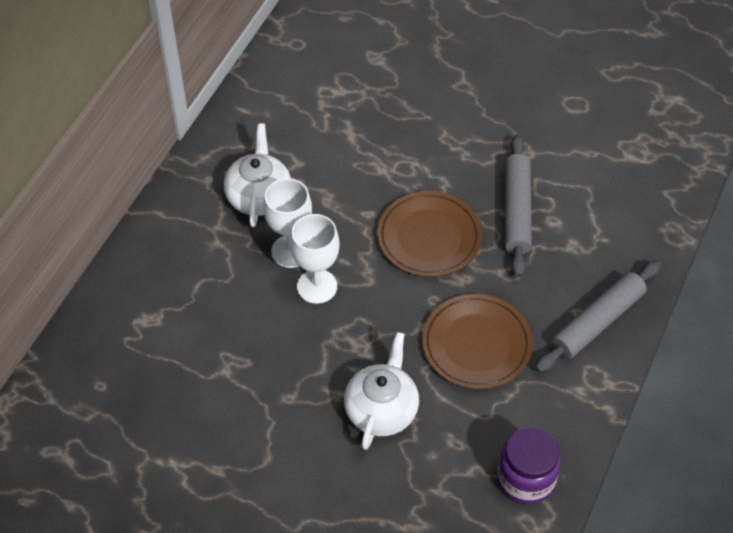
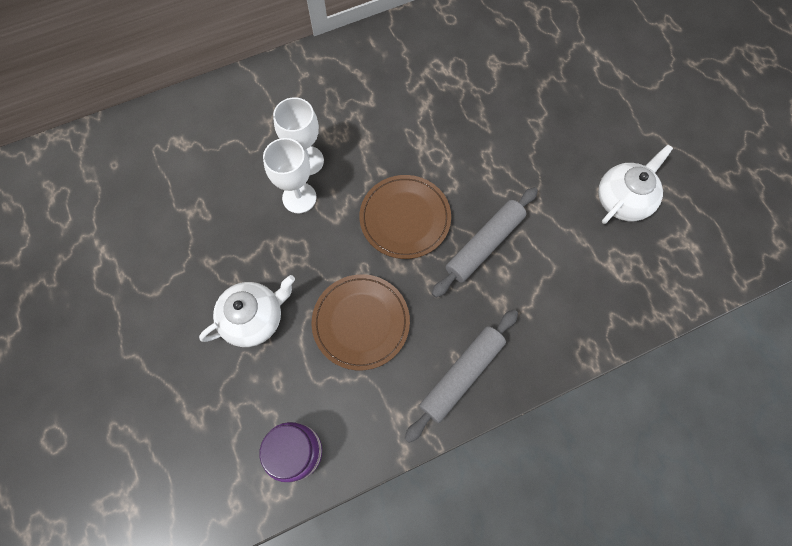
camera: 40 degrees right, 15 degrees up
(259, 196) = (324, 108): white teapot -> white teapot (623, 200)
(597, 322) = (461, 375): grey rolling pin -> grey rolling pin turned 45 degrees counterclockwise

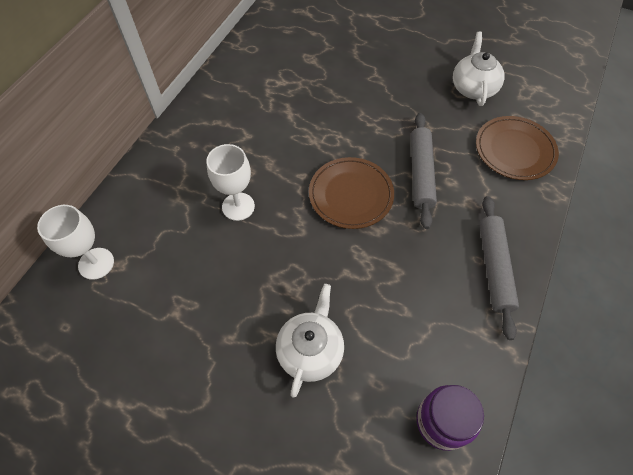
camera: 40 degrees left, 10 degrees down
(299, 198) = (258, 236): white goblet -> white goblet (96, 263)
(361, 322) = (392, 288): brown plate -> brown plate (514, 150)

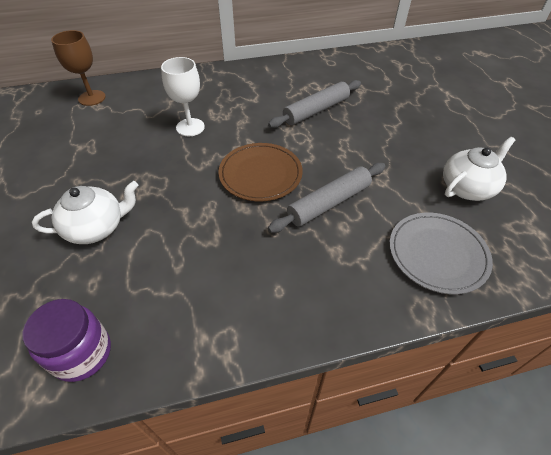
camera: 50 degrees right, 10 degrees down
(96, 263) = (92, 98): white goblet -> brown goblet
(494, 268) = (281, 308): grey rolling pin -> grey rolling pin (316, 110)
(514, 150) = (437, 254): brown plate -> grey plate

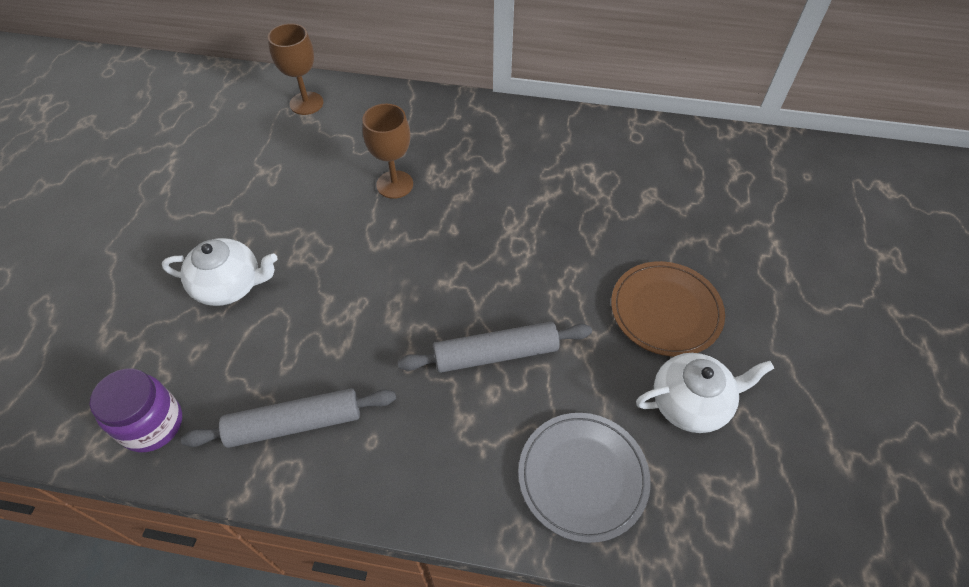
camera: 25 degrees right, 5 degrees up
(190, 127) = (394, 184): white goblet -> brown goblet
(260, 174) = (438, 282): brown plate -> brown plate (665, 311)
(316, 110) = (565, 211): grey rolling pin -> grey rolling pin (294, 423)

